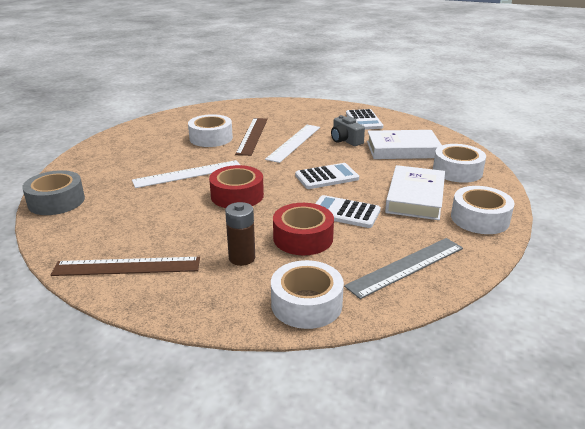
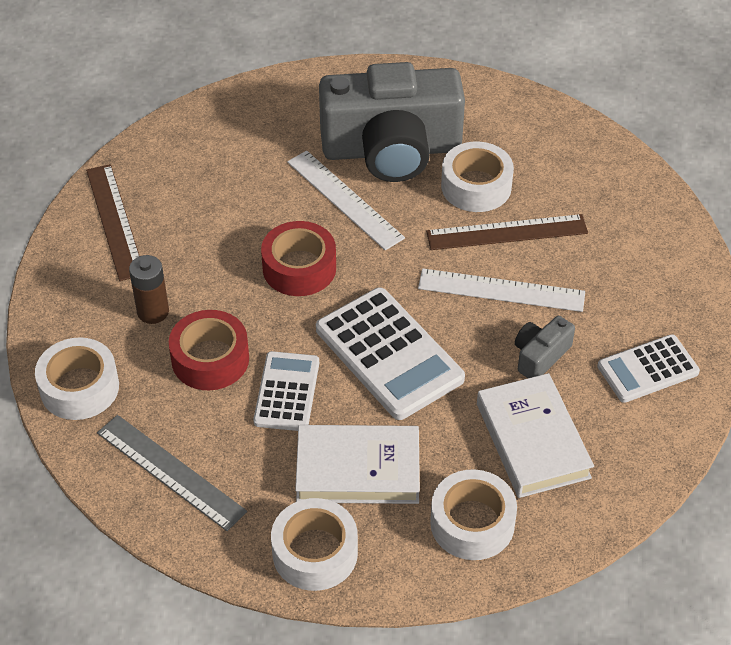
camera: 75 degrees right, 20 degrees up
(56, 201) = (232, 107): grey tape -> none
(158, 155) = (391, 149): none -> grey camera
(327, 177) = (389, 354): white calculator -> white calculator, size x1.62

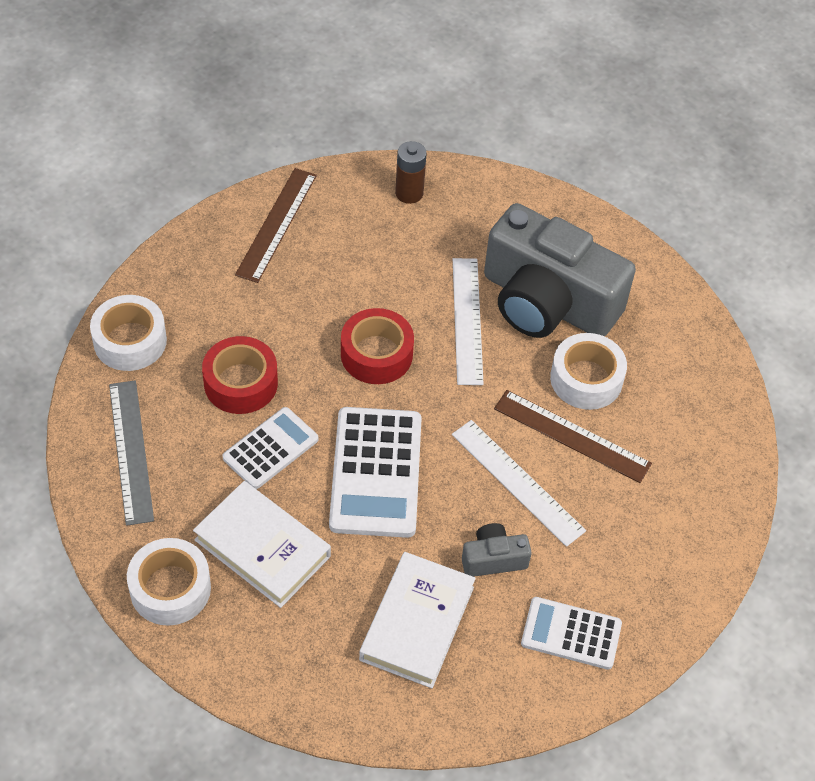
camera: 35 degrees right, 5 degrees up
(153, 312) = (235, 316): brown battery -> brown battery (409, 193)
(472, 523) = (305, 653): white tape -> none

